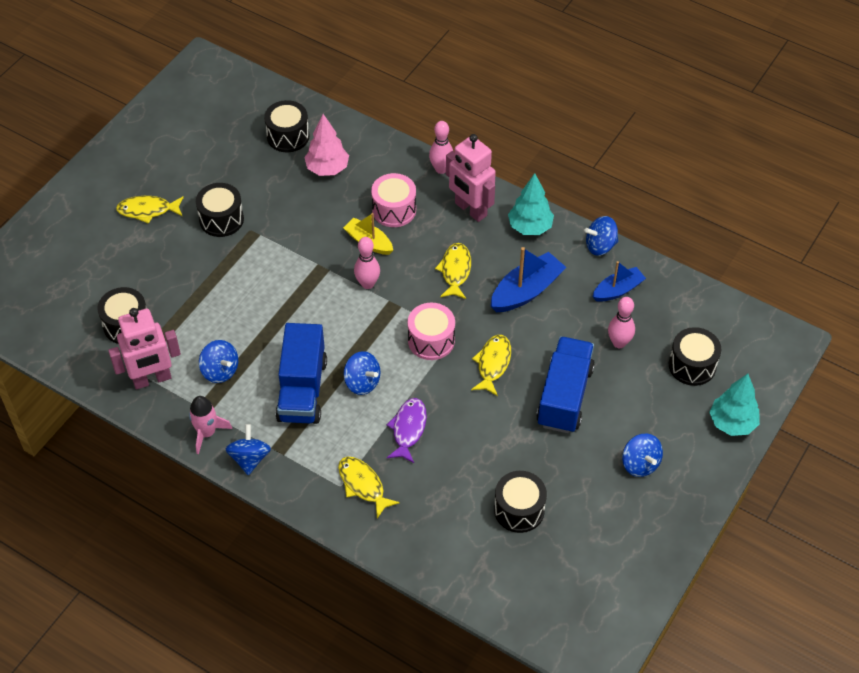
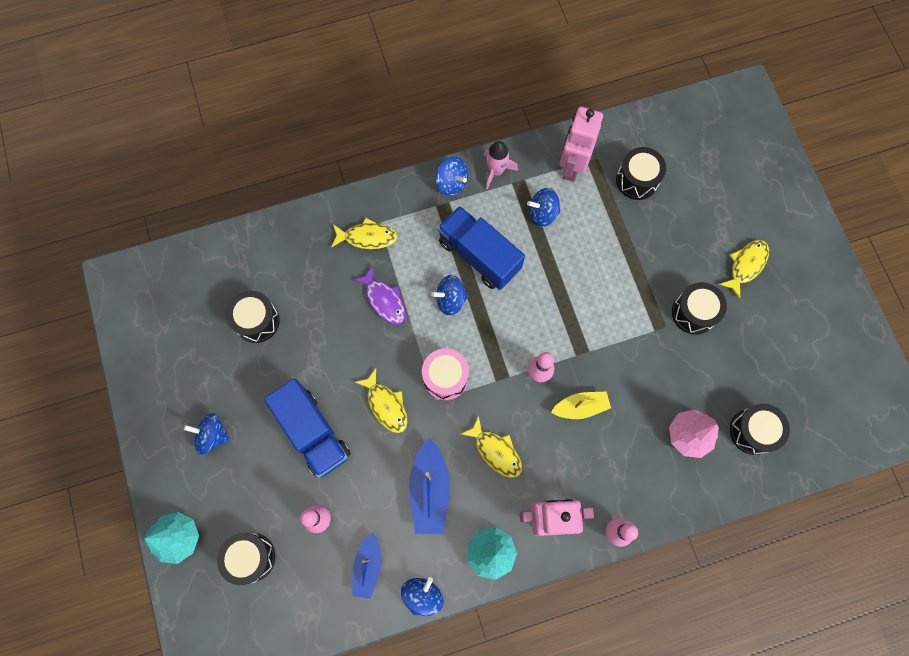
camera: 130 degrees right, 20 degrees up
(394, 210) = (599, 454): pink drum -> none

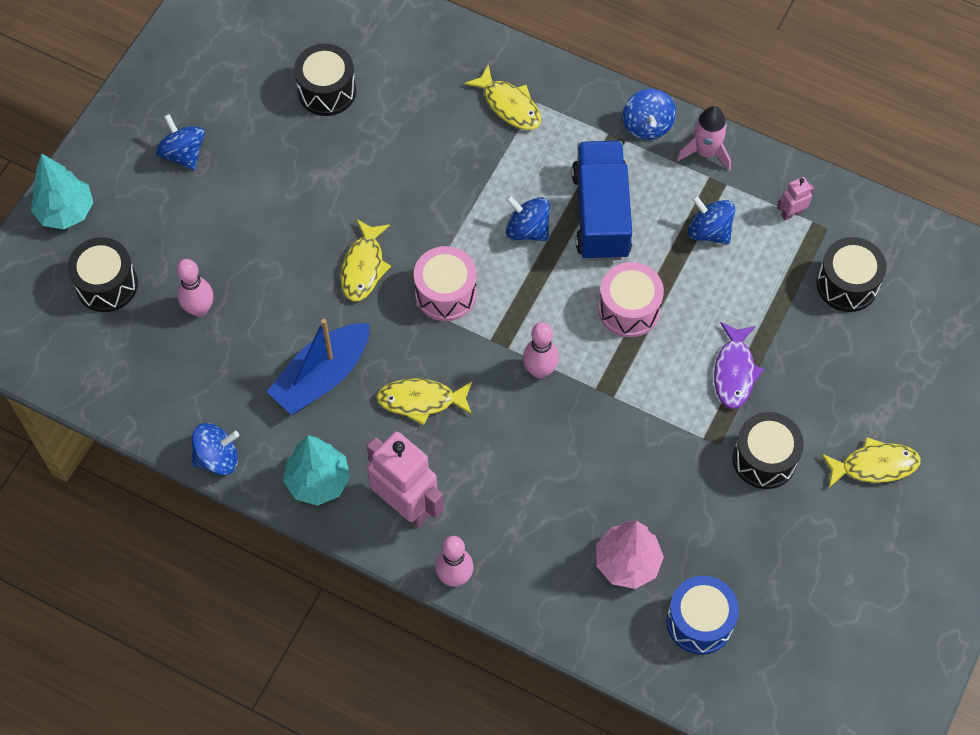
camera: 45 degrees right, 10 degrees down
(313, 432) = (272, 230): blue truck -> none
(368, 566) = (196, 388): blue boat -> none
(384, 300) = (463, 175): purple fish -> purple fish (734, 372)
(496, 451) = (421, 400): yellow fish -> yellow fish turned 90 degrees clockwise
(547, 295) = (629, 309): none -> pink drum
(572, 166) = (791, 213): pink robot -> pink robot, size x0.45
(580, 407) = (547, 438): yellow boat -> none
(752, 431) = (699, 622): black drum -> blue drum

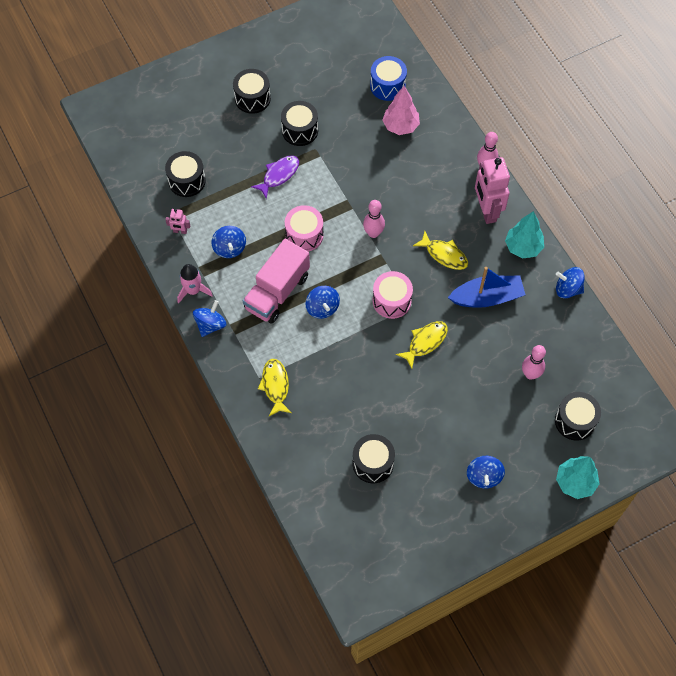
camera: 145 degrees left, 0 degrees up
(601, 214) = (277, 292): blue truck -> pink truck
(874, 465) = (252, 98): yellow fish -> black drum

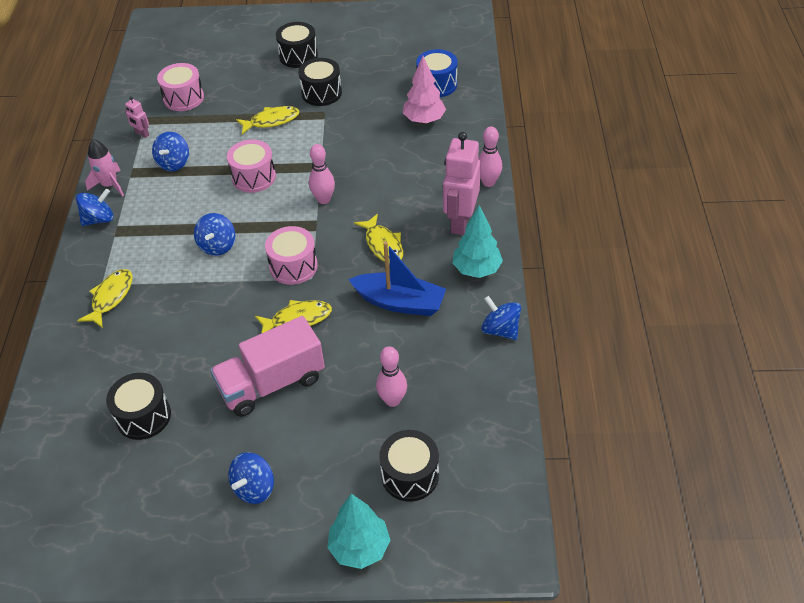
camera: 30 degrees right, 15 degrees down
(187, 181) = (183, 98): black drum -> pink drum
(277, 292) = (186, 215): pink truck -> pink truck (272, 383)
(279, 175) = (271, 121): purple fish -> yellow fish

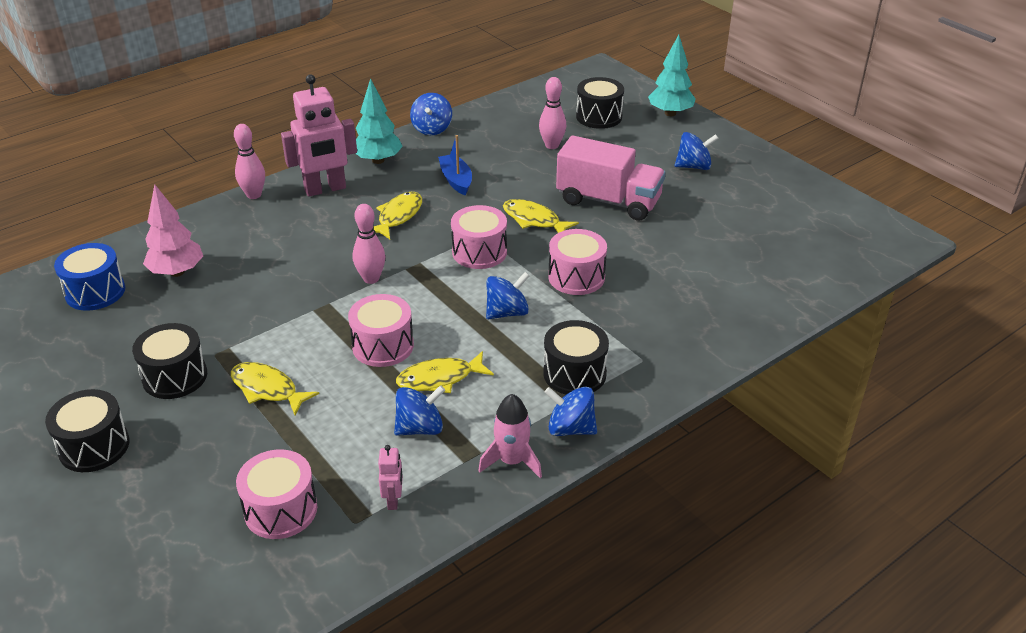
camera: 130 degrees left, 10 degrees down
(111, 297) = (648, 342): yellow fish -> yellow fish (439, 379)
(143, 416) = (720, 244): black drum -> black drum (574, 373)
(209, 302) = (576, 277): none -> pink drum
(400, 302) = (456, 180): blue boat -> blue boat, size x0.66

